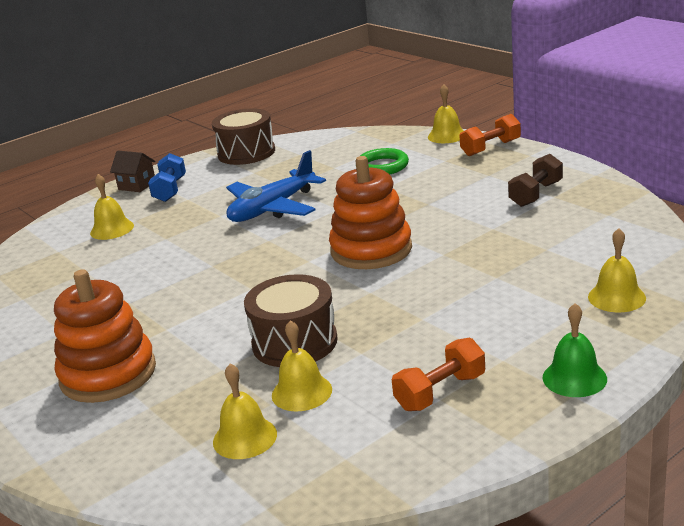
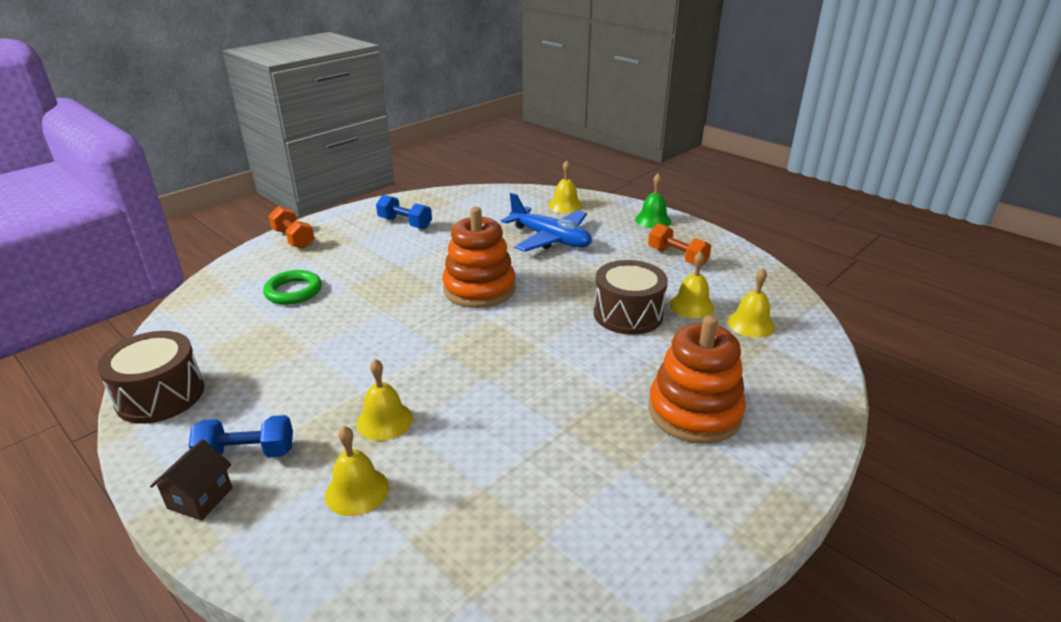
camera: 100 degrees left, 5 degrees up
(273, 208) = (362, 352): blue plane -> blue plane (550, 239)
(447, 136) = (241, 259): yellow bell -> yellow bell (384, 421)
(536, 194) = (405, 223): brown dumbbell -> blue dumbbell

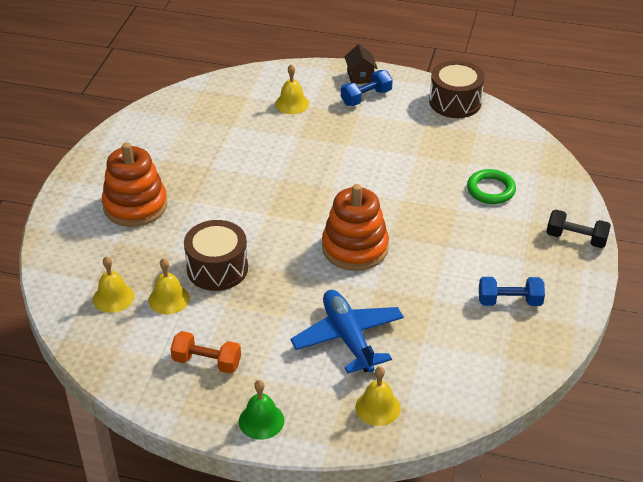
camera: 150 degrees right, 10 degrees up
(293, 239) = (576, 238): orange dumbbell -> black dumbbell
(384, 421) = (315, 135): yellow bell -> none
(550, 239) = (348, 338): blue plane -> blue plane turned 60 degrees clockwise

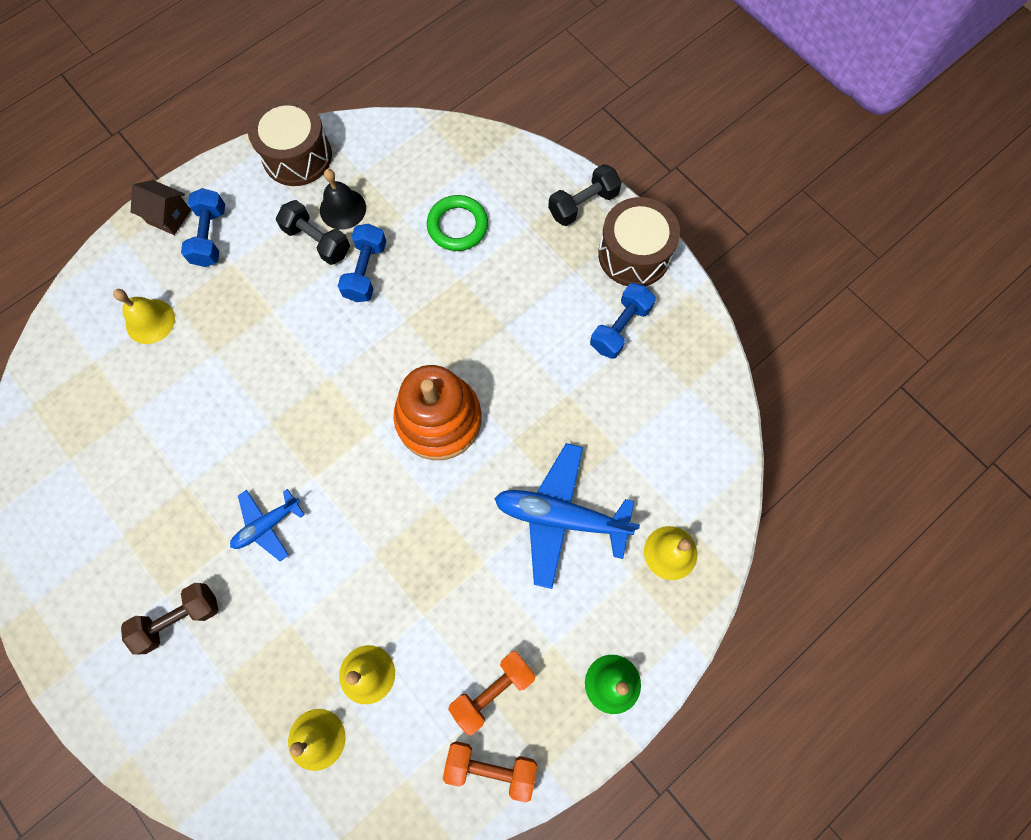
camera: 55 degrees left, 30 degrees up
(135, 206) = (179, 619): orange stacking toy -> brown dumbbell
(158, 385) = (490, 767): none -> orange dumbbell
(217, 268) = (359, 588): brown drum -> brown drum (634, 254)
(219, 211) = (267, 525): none -> blue plane
(411, 138) = (317, 241): none -> black dumbbell
(415, 167) = (366, 271): none -> blue dumbbell
(444, 137) = (343, 209): none -> black bell

